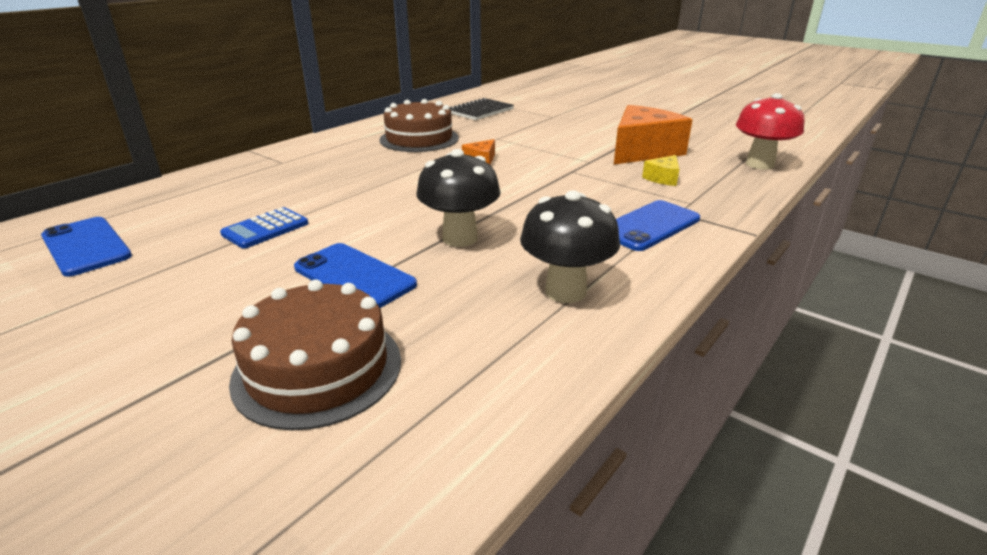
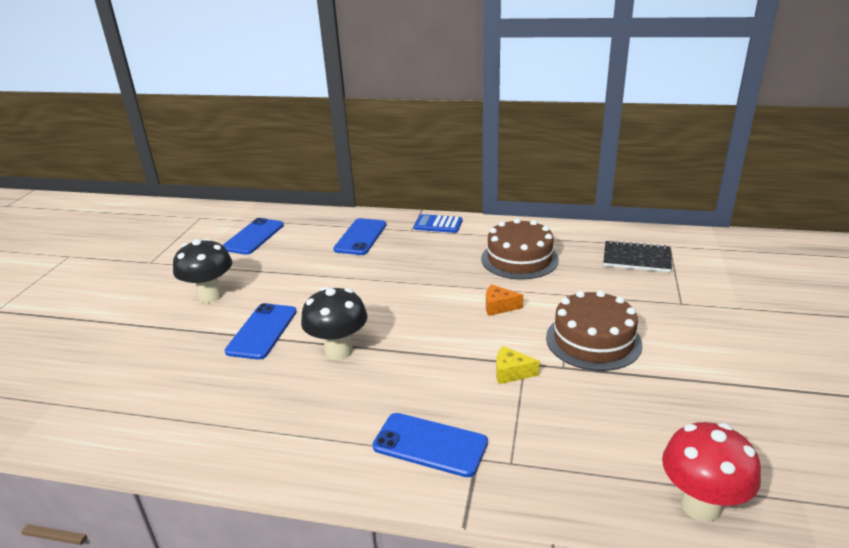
camera: 65 degrees right, 0 degrees up
(242, 186) = (360, 237): none -> blue phone
(265, 229) = (305, 274): blue calculator -> blue calculator (438, 224)
(318, 369) = (163, 361): brown cake -> brown cake (593, 340)
(565, 291) = (283, 426): black mushroom -> black mushroom (210, 296)
(642, 151) = (637, 395): orange cheese -> none
(663, 178) = (563, 428): yellow cheese -> yellow cheese (511, 372)

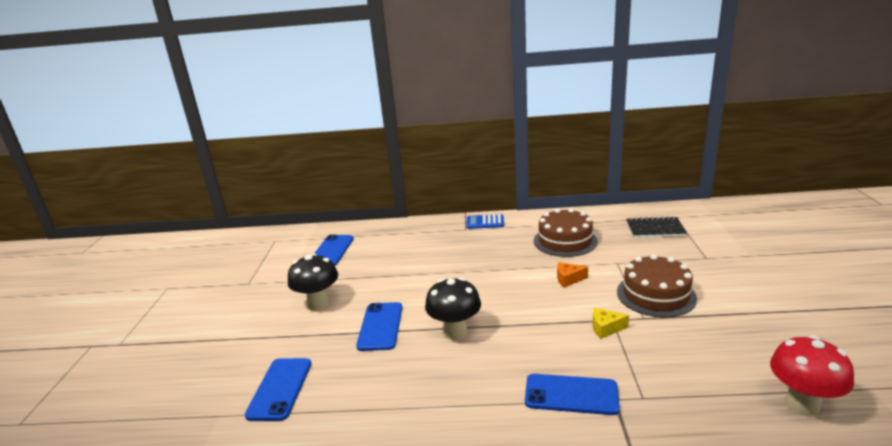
camera: 10 degrees left, 5 degrees down
(360, 237) = (425, 240): blue phone -> blue phone (280, 389)

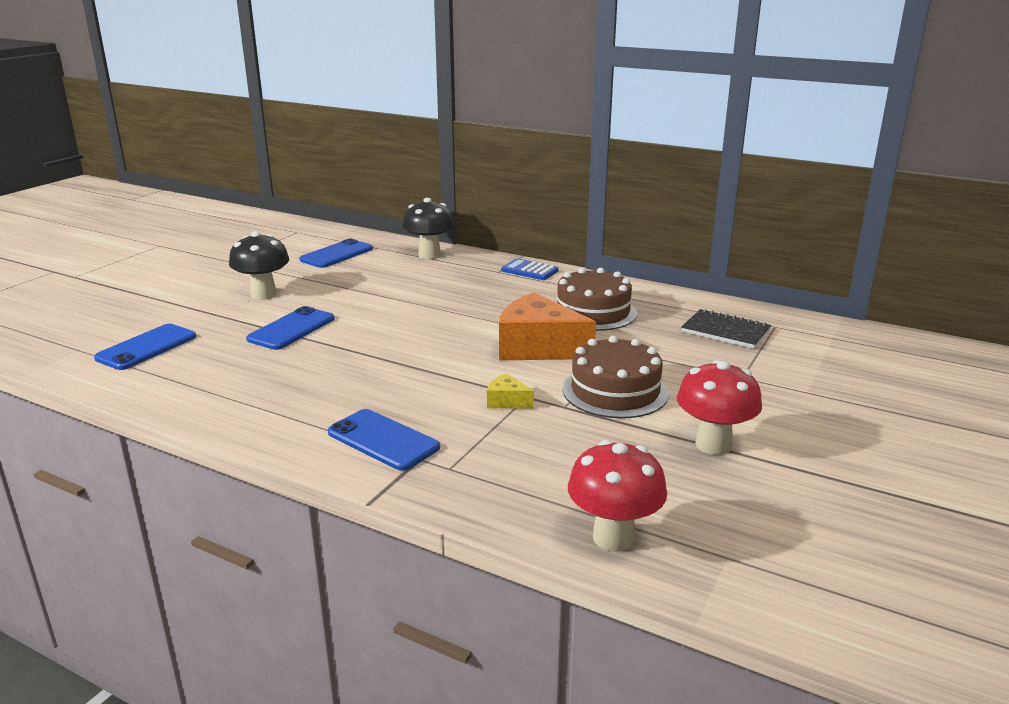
camera: 25 degrees right, 0 degrees up
(455, 332) = (351, 356): black mushroom -> black mushroom (429, 255)
(568, 279) = (538, 347): orange cheese -> orange cheese, size x2.27
(757, 311) = (713, 445): none -> red mushroom

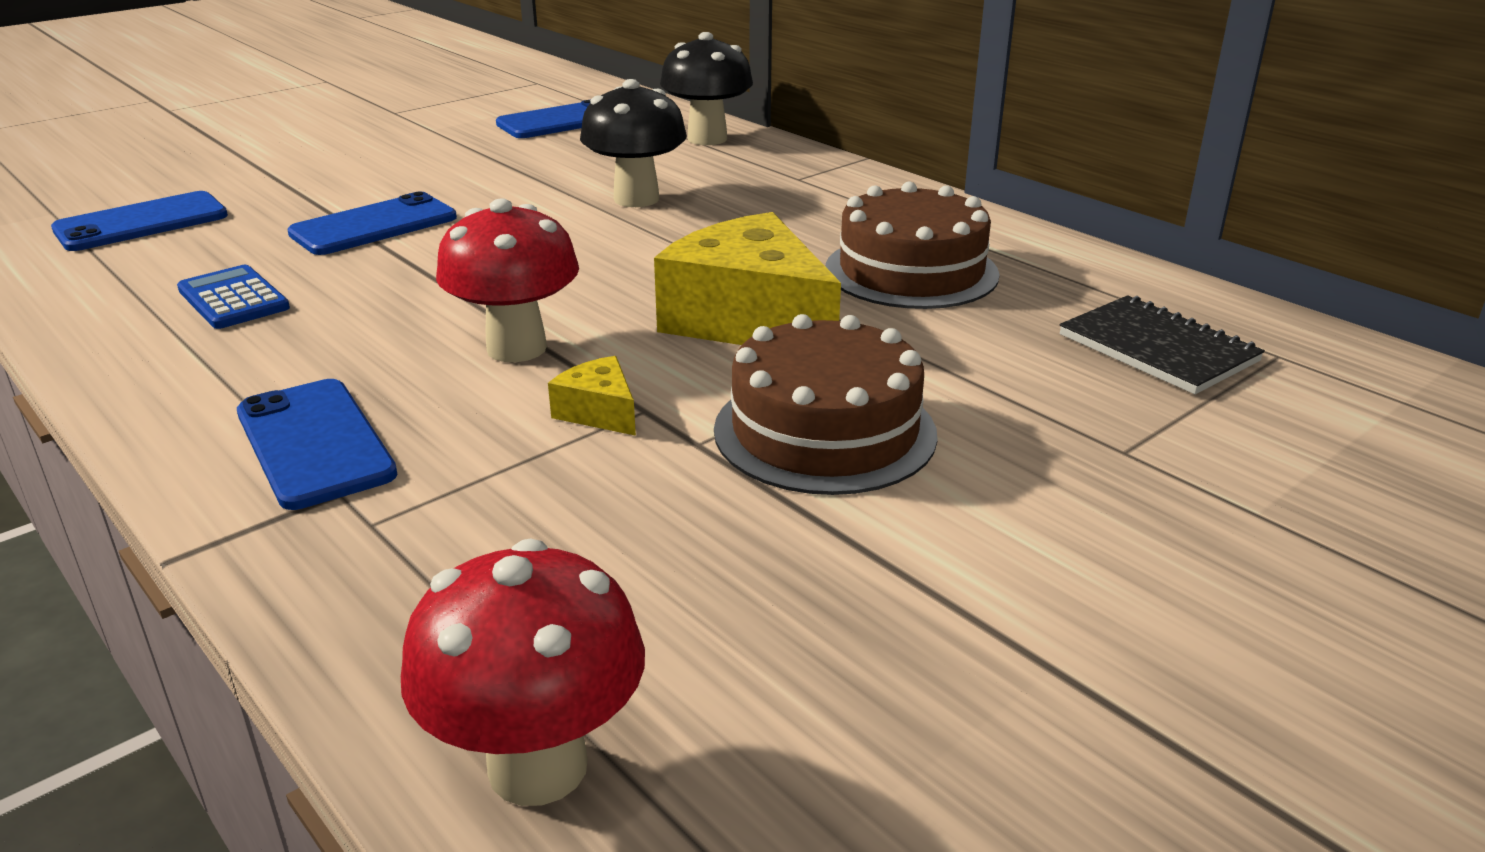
camera: 20 degrees right, 5 degrees up
(263, 295) = (390, 167): black mushroom -> black mushroom (636, 199)
(529, 270) = (856, 184): blue calculator -> blue calculator (233, 299)
(538, 347) = (749, 320): orange cheese -> yellow cheese
(713, 445) = (941, 593): red mushroom -> red mushroom (516, 348)

